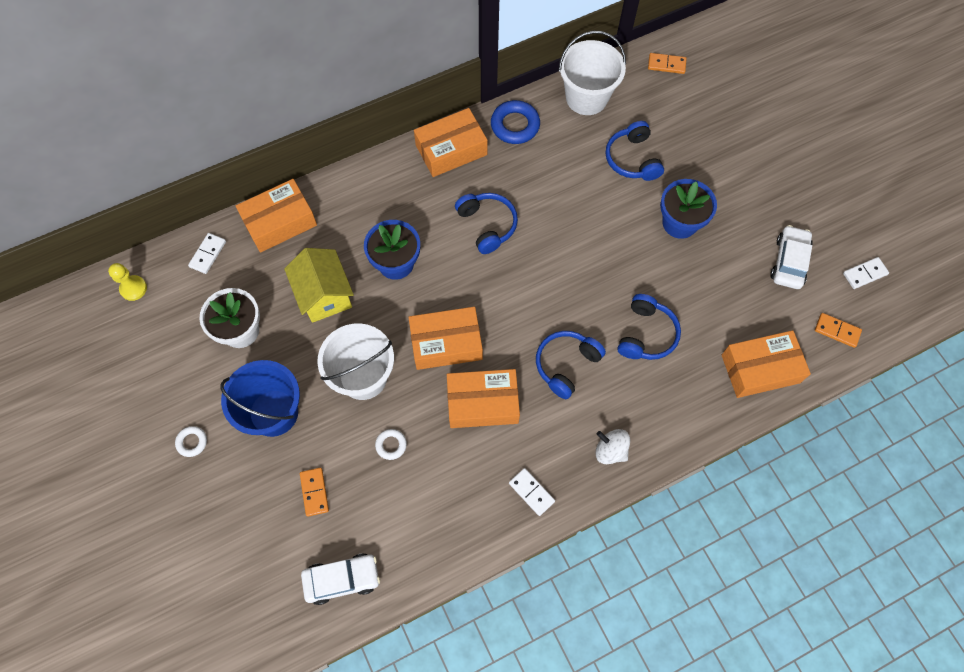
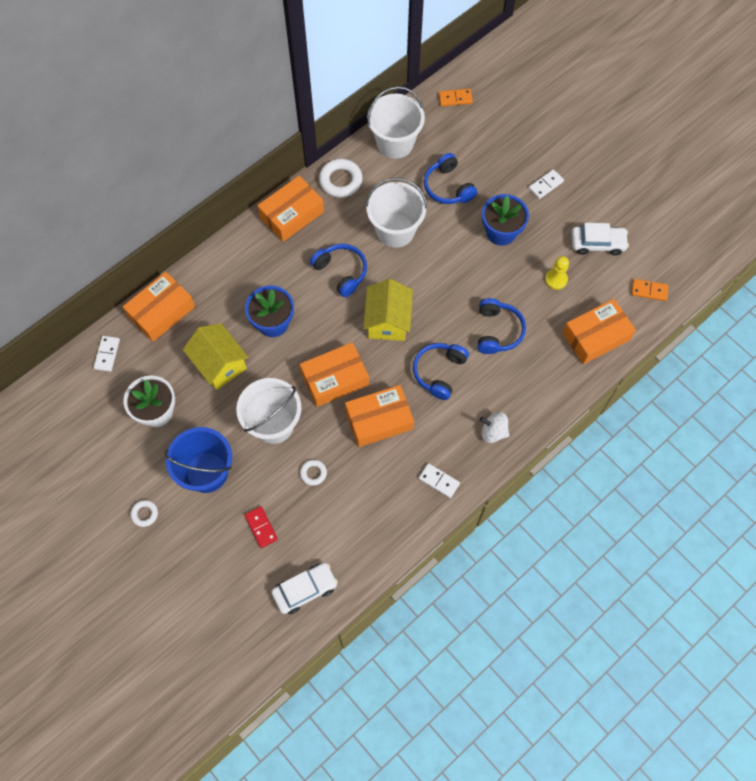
camera: 15 degrees left, 0 degrees up
(133, 288) = (51, 399): yellow pawn -> yellow pawn (556, 279)
(314, 492) = (261, 527): orange domino -> red domino
(515, 125) = (340, 181): blue ring -> white ring
(524, 292) = (388, 321): none -> yellow house
(560, 193) = (395, 230): none -> white bucket
(789, 262) = (597, 243): white car -> white car turned 90 degrees clockwise
(864, 274) = (660, 239): white domino -> white domino (545, 185)

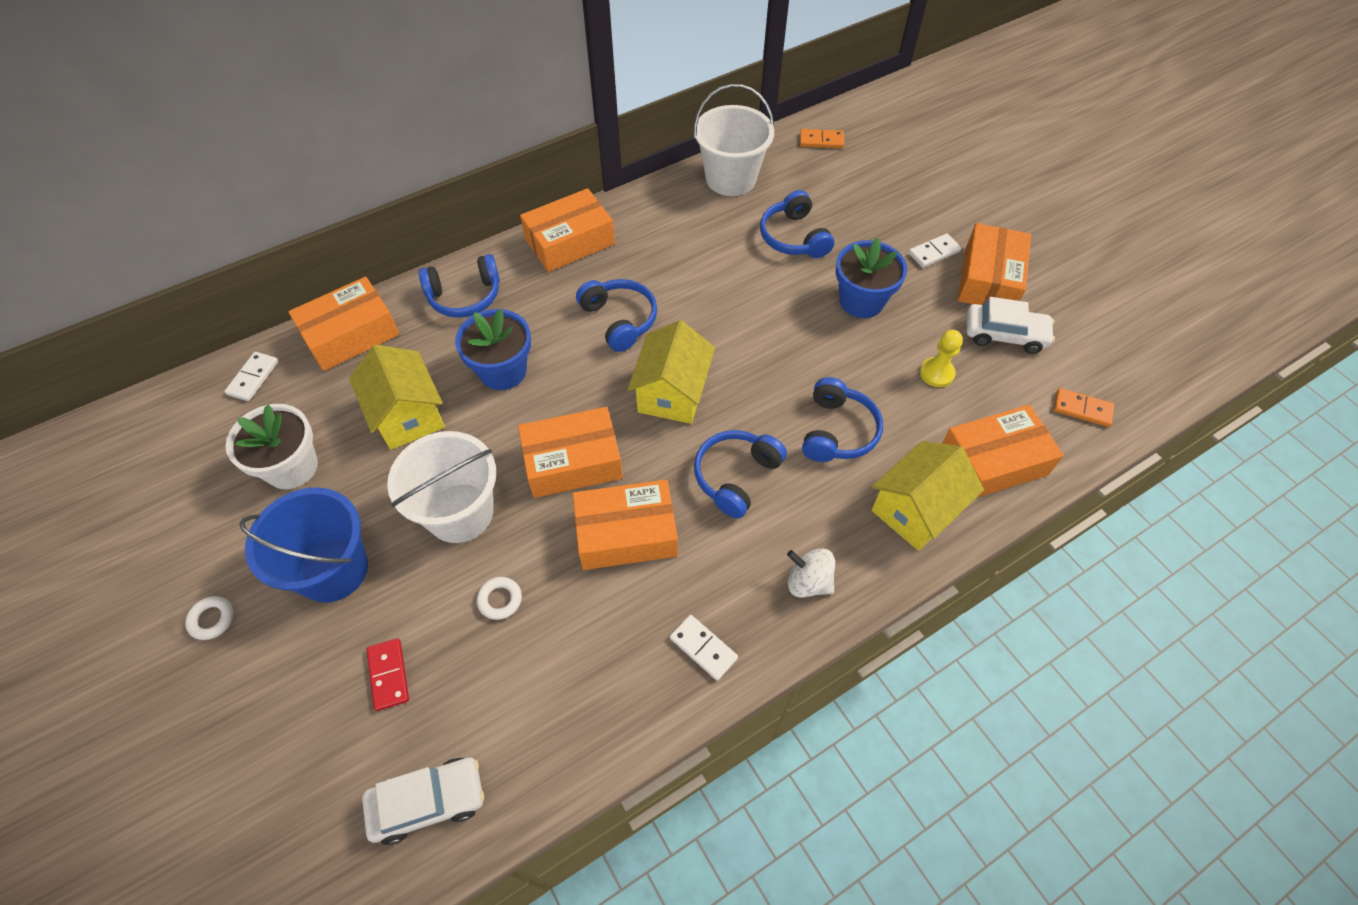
camera: 10 degrees right, 10 degrees down
(230, 270) = (465, 296): none -> blue headphones
(340, 181) = (647, 211): white ring -> none
(395, 230) = (709, 279): white bucket -> none
(552, 376) = (916, 510): none -> yellow house
(584, 201) = (988, 279): none -> orange box

